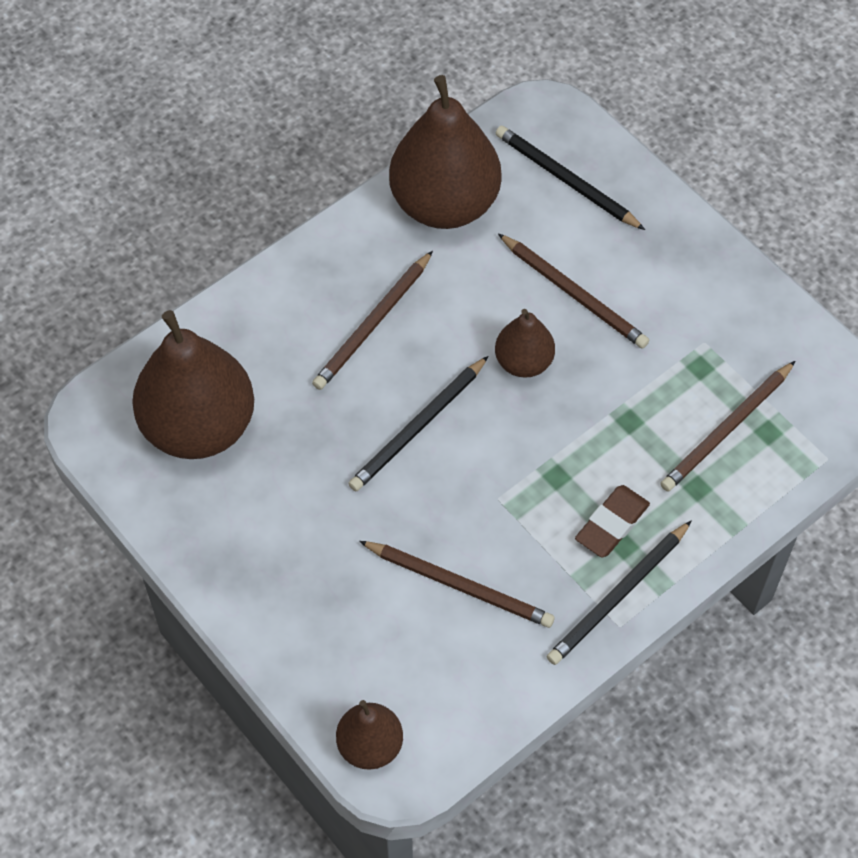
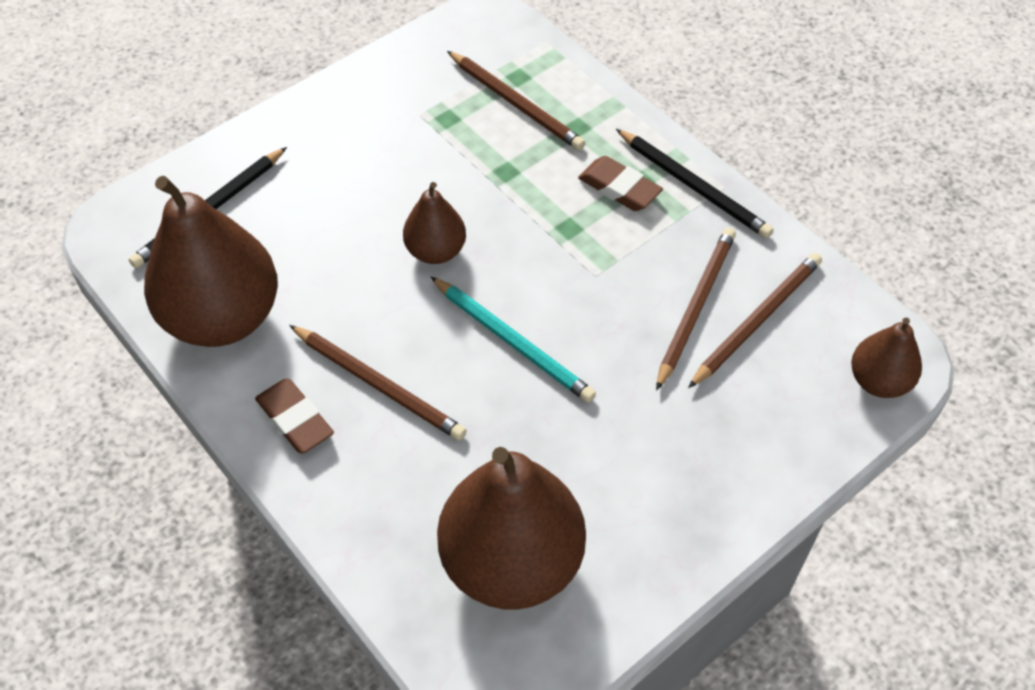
camera: 90 degrees left, 5 degrees down
(339, 265) = (295, 419): none -> brown eraser
(419, 426) = (512, 341): black pencil -> turquoise pencil
(573, 293) = (355, 208): brown pencil -> brown pencil (756, 321)

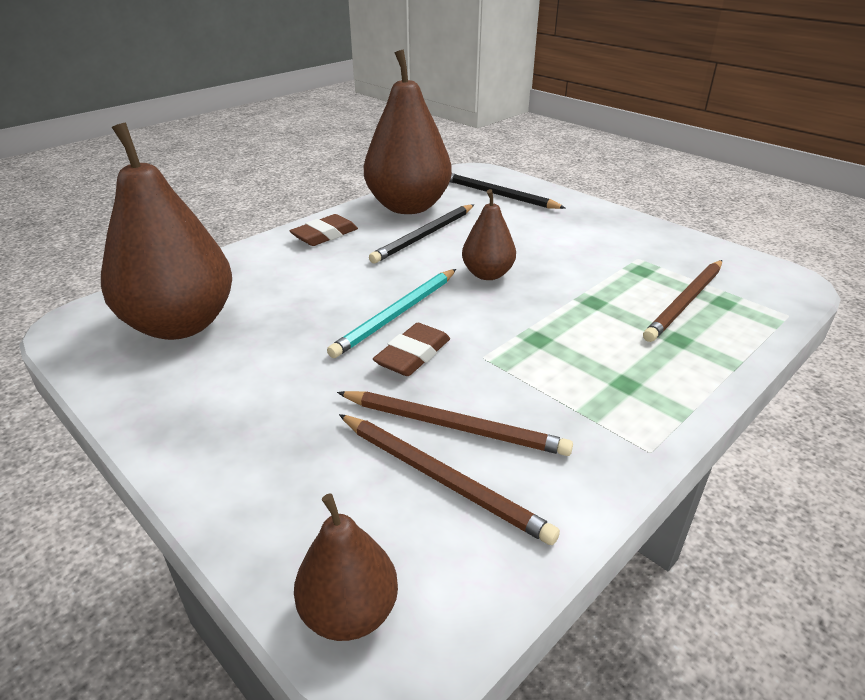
camera: 85 degrees right, 20 degrees down
(378, 384) = (353, 260): brown pencil -> none
(619, 188) = (605, 368): brown eraser -> brown eraser (413, 355)
(693, 186) = (637, 423): black pencil -> black pencil (425, 236)

